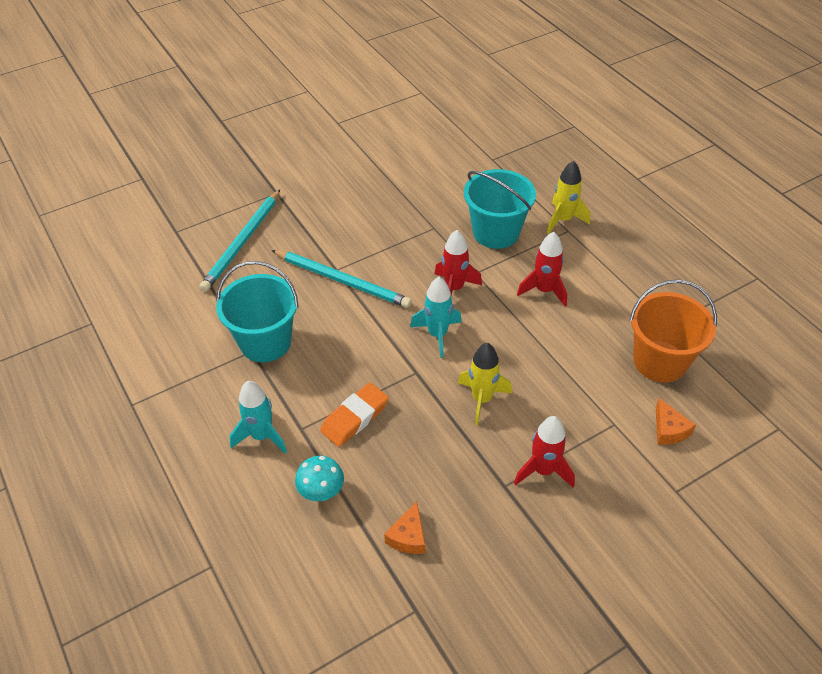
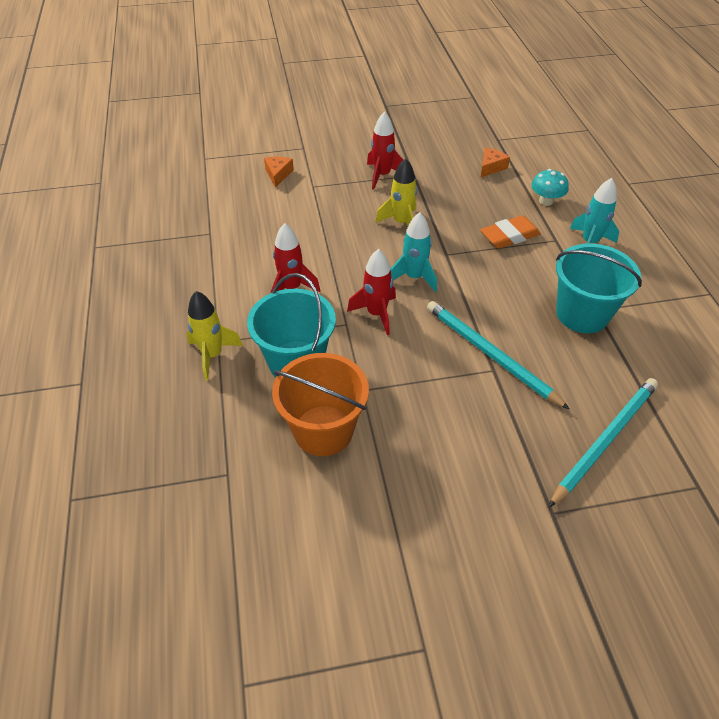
camera: 160 degrees left, 0 degrees up
(659, 361) = (243, 212): orange bucket -> orange bucket (323, 430)

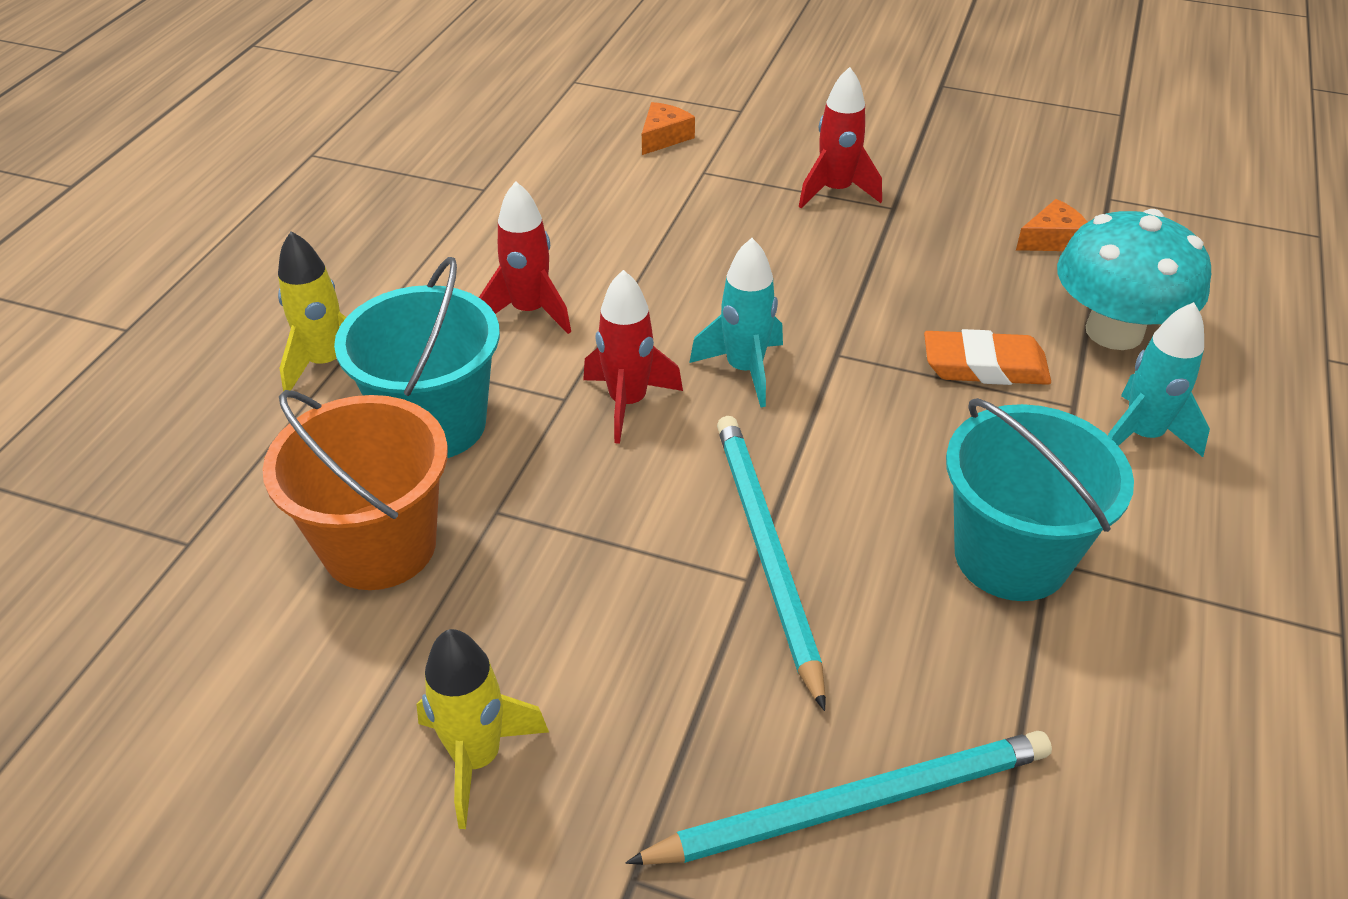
camera: 30 degrees right, 5 degrees down
(401, 223) = (801, 276): yellow rocket -> yellow rocket (477, 758)
(546, 201) = (1114, 331): turquoise mushroom -> turquoise mushroom, size x1.85

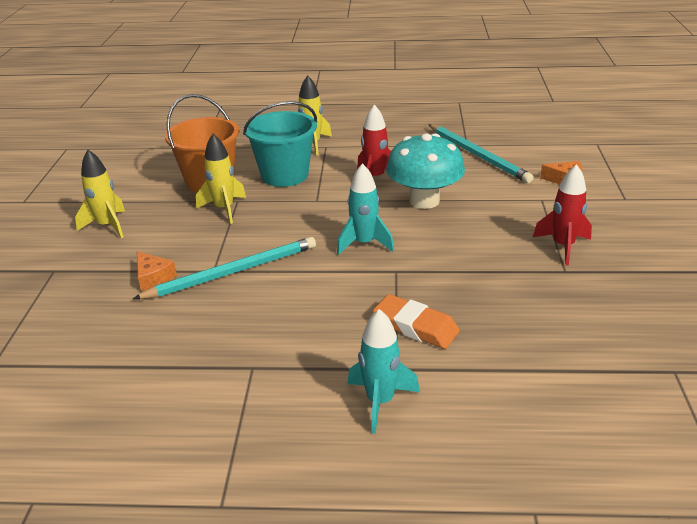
camera: 75 degrees right, 10 degrees down
(521, 535) = (224, 209): none -> yellow rocket
(628, 403) = (321, 216): red rocket -> none
(853, 804) = (87, 319): turquoise pencil -> turquoise pencil (478, 155)
(984, 366) = (415, 326): orange eraser -> orange eraser turned 45 degrees counterclockwise
(1011, 556) = (251, 352): turquoise bucket -> none
(1052, 240) = (585, 345): orange cheese -> orange cheese (153, 278)
(1114, 331) = (490, 383): turquoise mushroom -> turquoise mushroom (424, 201)

